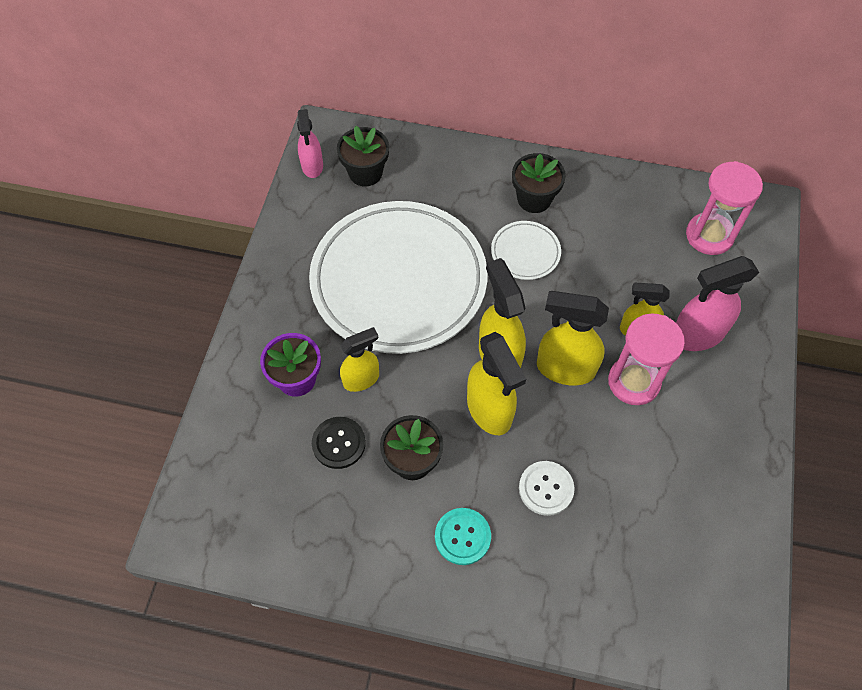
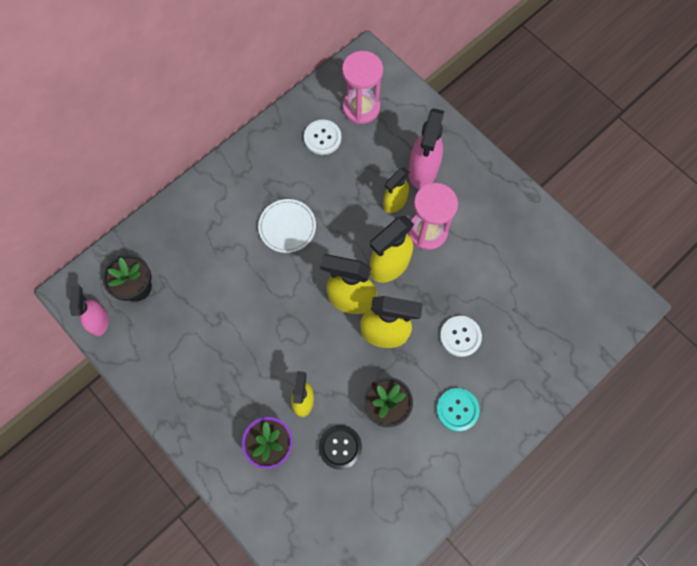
camera: 55 degrees left, 10 degrees up
(312, 166) = (99, 321): pink spray bottle -> pink spray bottle turned 120 degrees counterclockwise
(399, 281) = (246, 325): white plate -> none
(534, 199) = (250, 191): black flower pot -> none
(644, 223) = (322, 138): none -> white button

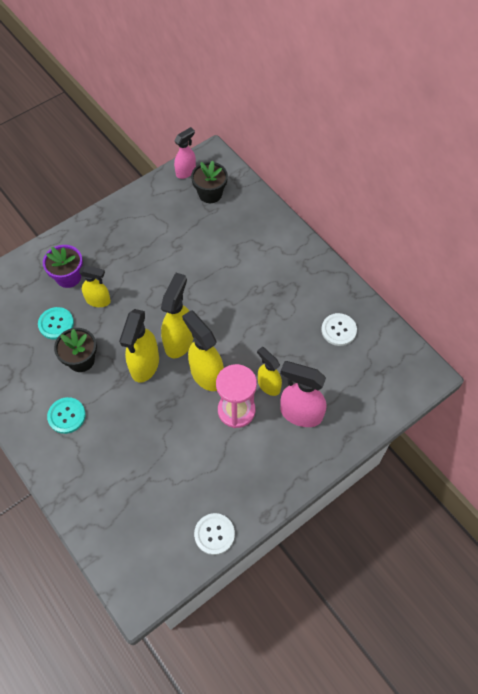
camera: 95 degrees right, 10 degrees down
(99, 321) = (186, 172): pink spray bottle -> pink spray bottle turned 45 degrees counterclockwise
(287, 227) = (251, 297): white plate -> none
(340, 447) = (56, 324): black button -> turquoise button
(361, 108) = (371, 365): pink hourglass -> none
(460, 336) = (131, 426): white button -> white button (214, 534)

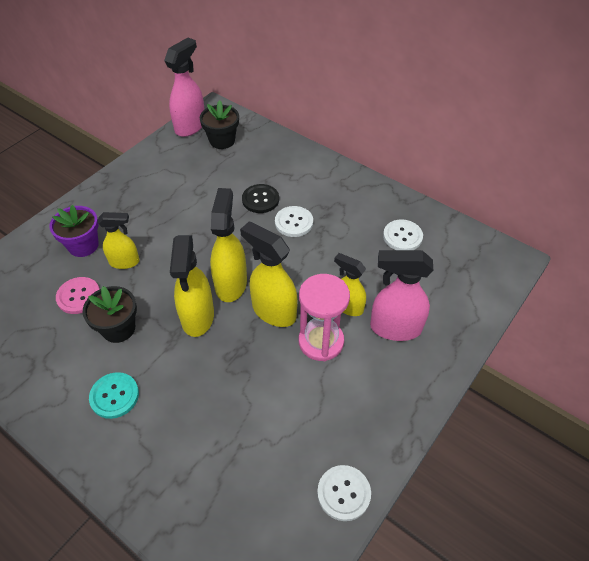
camera: 15 degrees left, 10 degrees down
(56, 324) = (78, 296): turquoise button -> pink button
(186, 172) = (190, 126): pink spray bottle -> pink spray bottle, size x1.56
(226, 264) = (260, 199): none -> black button
(248, 294) = (294, 222): none -> white button

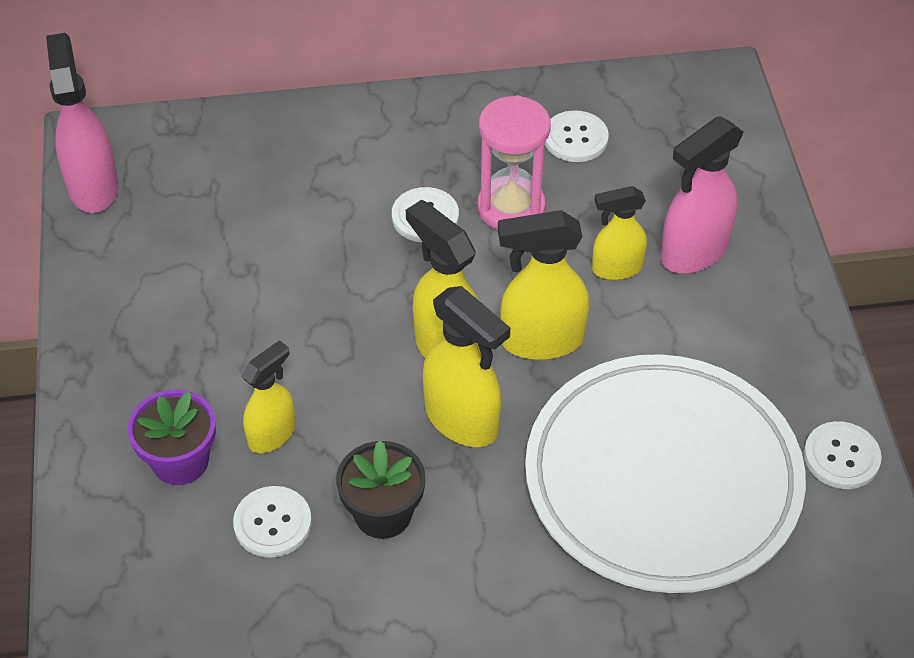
camera: 45 degrees left, 0 degrees up
(78, 296) = (272, 523): pink button -> white button
(114, 396) = (487, 584): turquoise button -> none
(222, 140) = (173, 175): black flower pot -> none
(244, 420) = (662, 479): none -> white plate
(260, 199) = (342, 219): black button -> none
(321, 341) = (636, 330): pink hourglass -> pink hourglass (511, 207)

